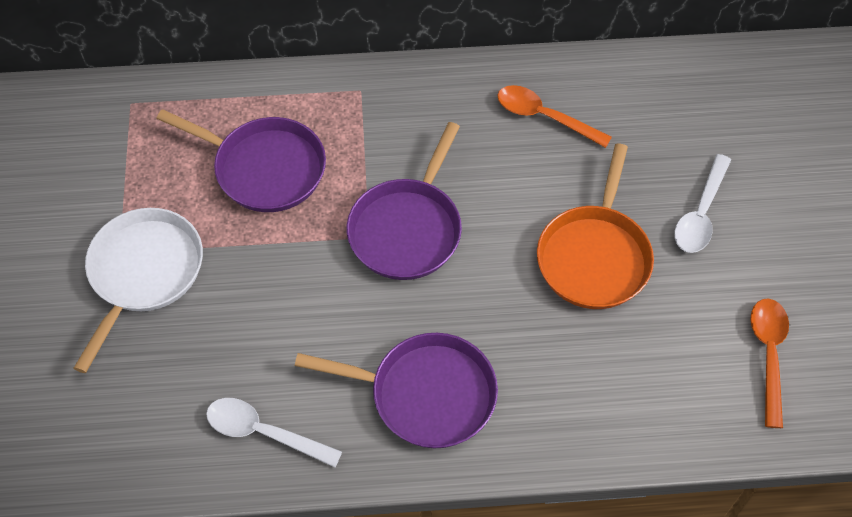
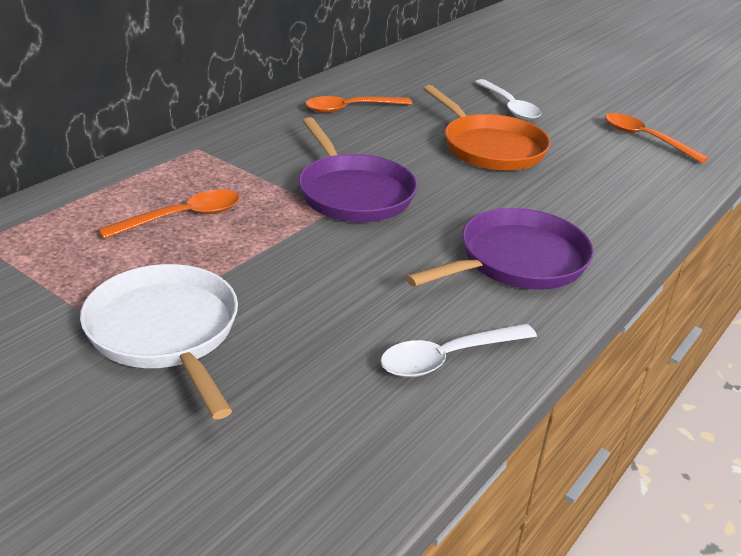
camera: 50 degrees left, 25 degrees down
(264, 168) = (182, 217): purple pan -> orange spoon

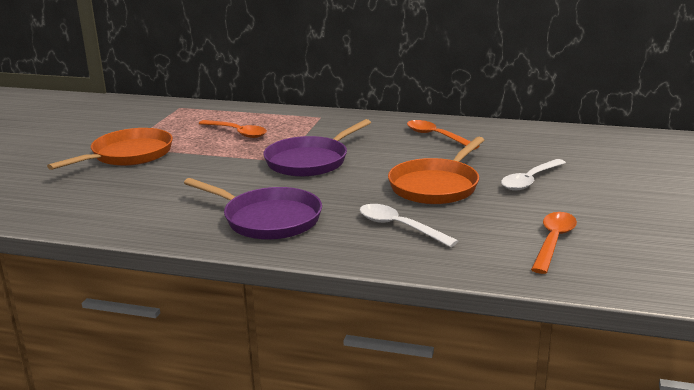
camera: 70 degrees right, 10 degrees down
(166, 332) = (128, 155): white pan -> orange pan
(448, 358) = (142, 217): white spoon -> white spoon (399, 227)

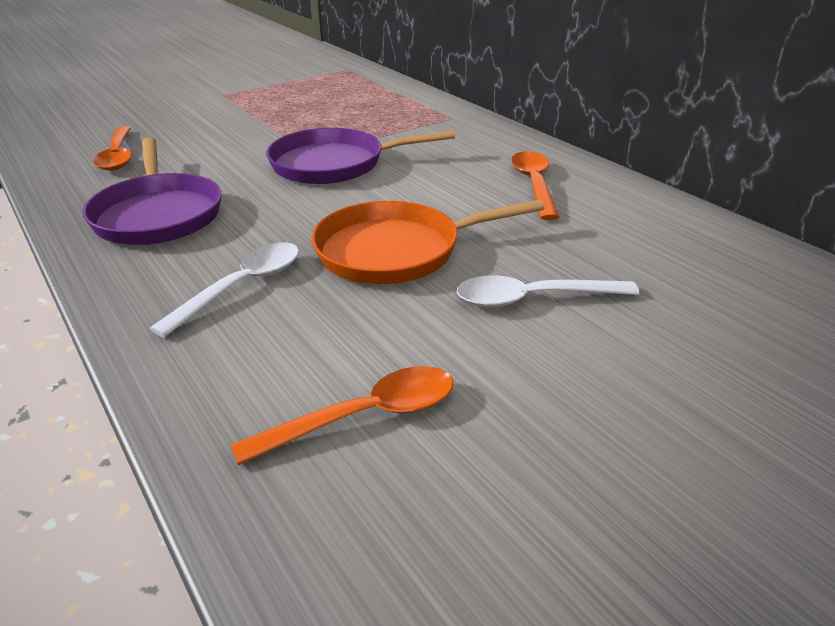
camera: 40 degrees right, 10 degrees up
(128, 155) = (209, 103): orange pan -> none
(237, 133) = (338, 110): orange spoon -> orange spoon (118, 156)
(399, 227) = (242, 287): white spoon -> white spoon turned 45 degrees clockwise

